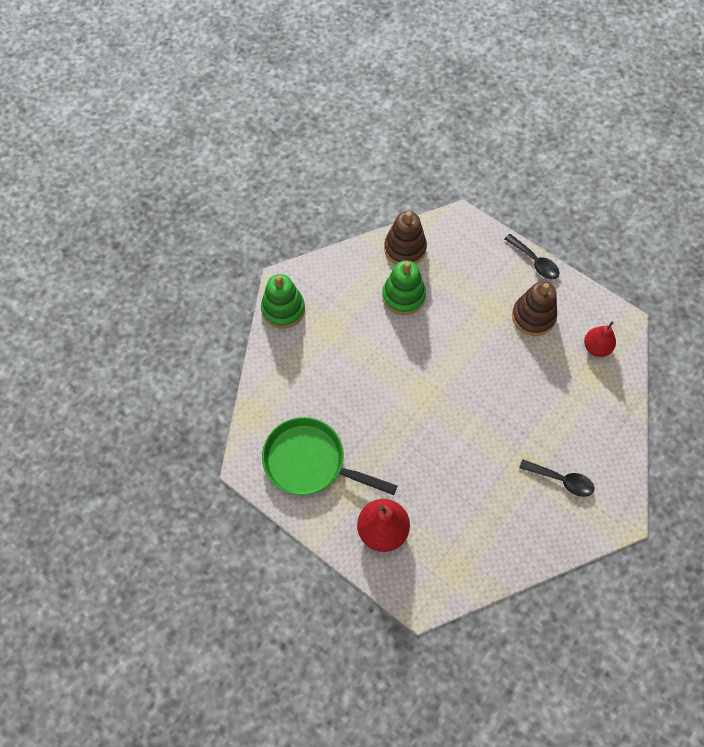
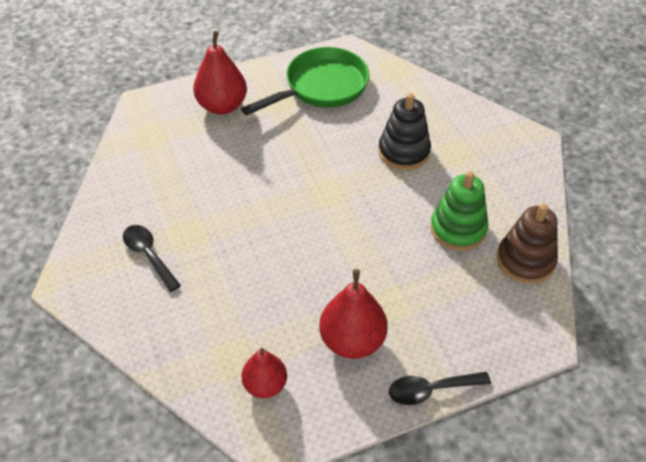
camera: 120 degrees right, 15 degrees down
(283, 309) = (499, 128): green stacking toy -> none
(349, 362) = (404, 152): none -> black stacking toy
(533, 316) = (352, 341): brown stacking toy -> red pear
(561, 480) = (149, 255): black spoon -> black spoon turned 90 degrees clockwise

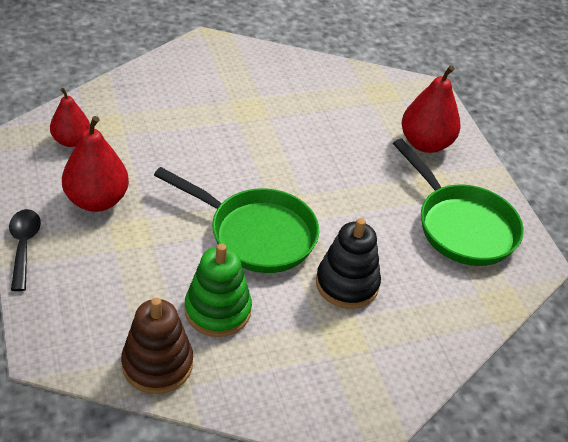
camera: 90 degrees right, 5 degrees down
(149, 255) = (228, 85): black spoon -> none
(365, 212) = (256, 234): none -> green pan

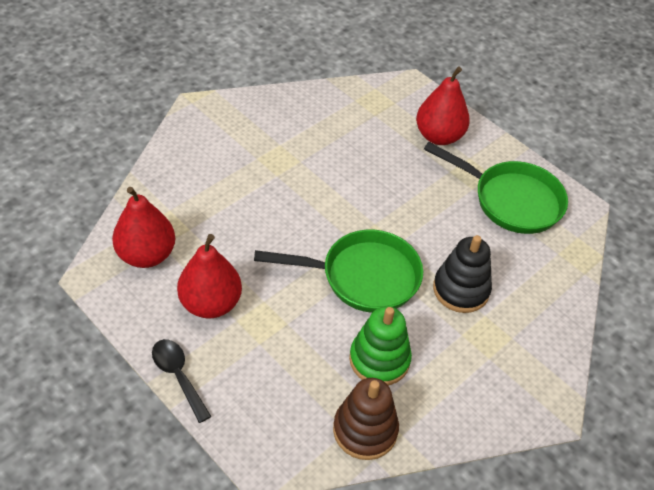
camera: 25 degrees left, 5 degrees up
(71, 140) = (146, 255): red pear -> red pear, size x1.54

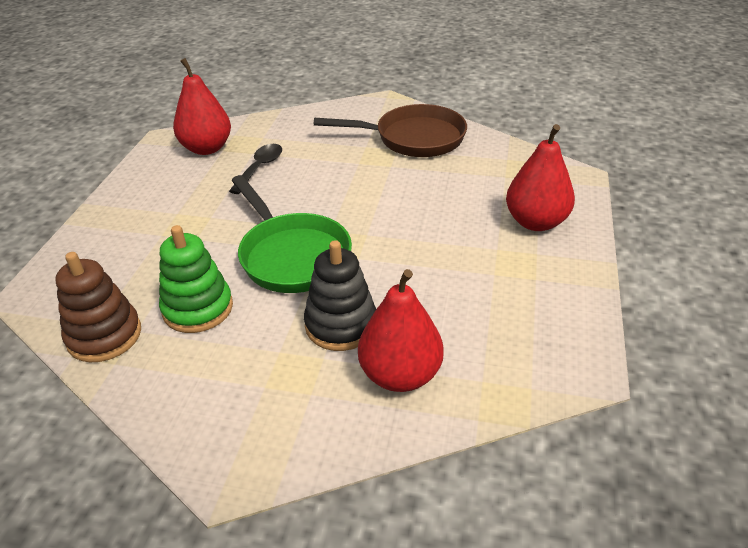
camera: 60 degrees right, 10 degrees down
(178, 376) = (97, 212): black spoon -> black spoon (260, 168)
(211, 303) = (184, 194): red pear -> red pear (400, 375)
(275, 126) = (413, 138): none -> brown pan
(511, 200) = (516, 308): green pan -> none

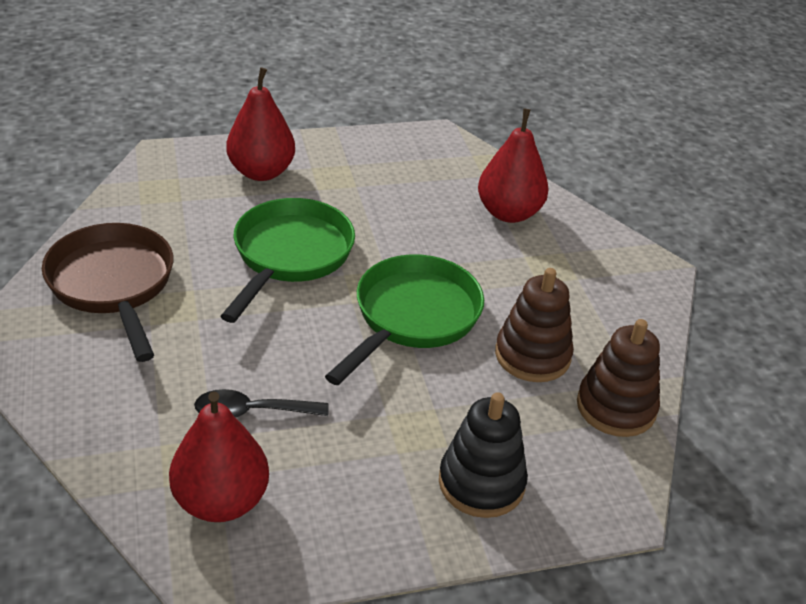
camera: 120 degrees left, 0 degrees up
(198, 308) = (532, 355): green stacking toy -> brown stacking toy
(341, 325) = (482, 256): black stacking toy -> black stacking toy (481, 483)
(405, 213) = (290, 255): none -> green pan

